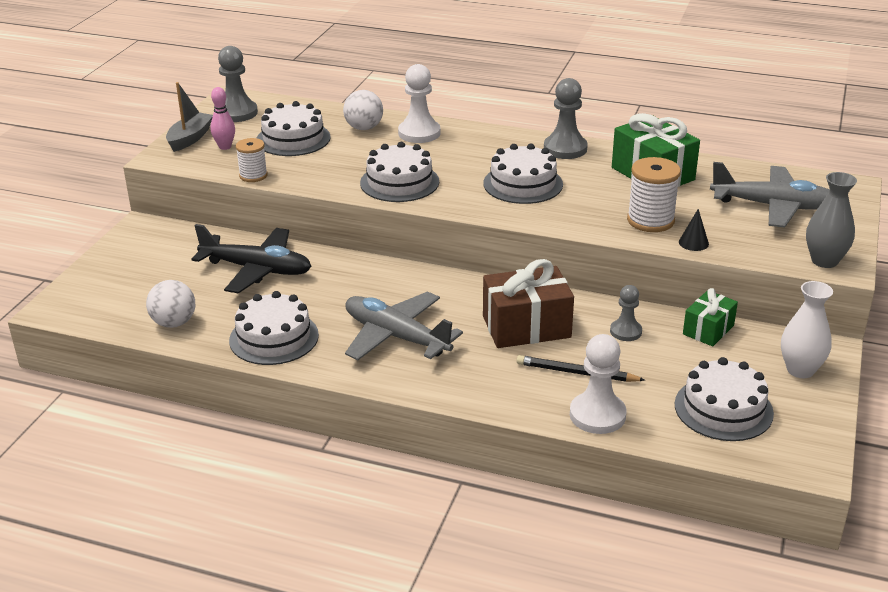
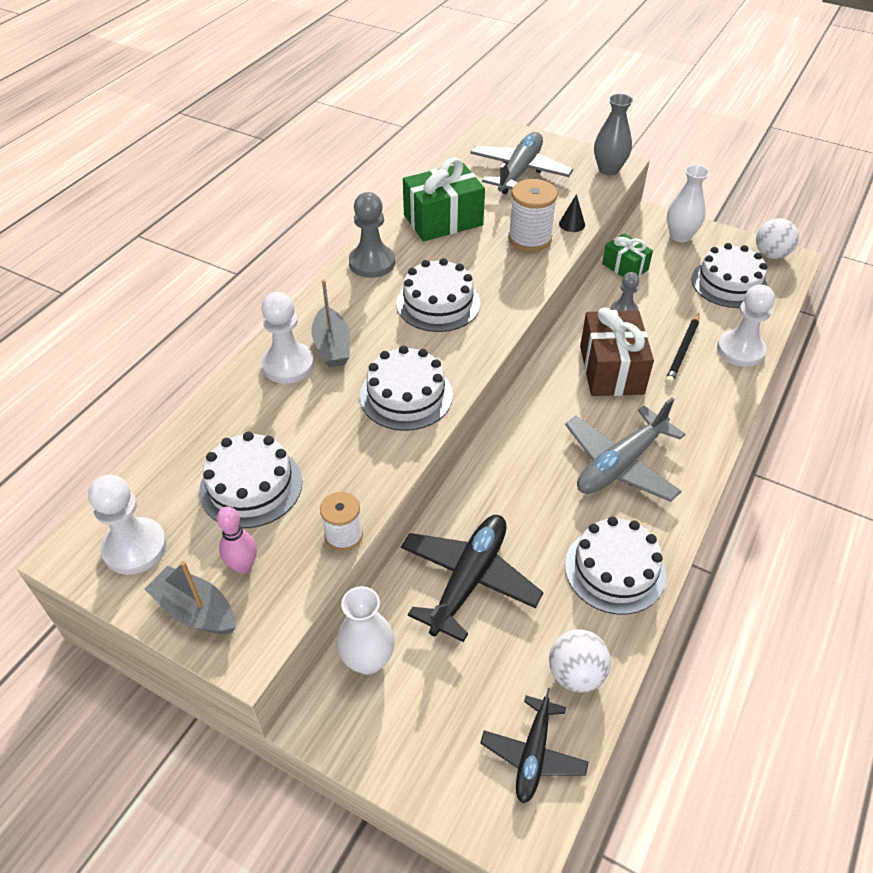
camera: 80 degrees left, 15 degrees up
(110, 308) = (533, 754): none -> black plane
(186, 237) = (368, 660): none -> white vase
(237, 113) = (135, 548): grey pawn -> white pawn
(364, 128) = (251, 412): white ball -> white ball (771, 254)
(447, 146) = (332, 346): none -> grey boat

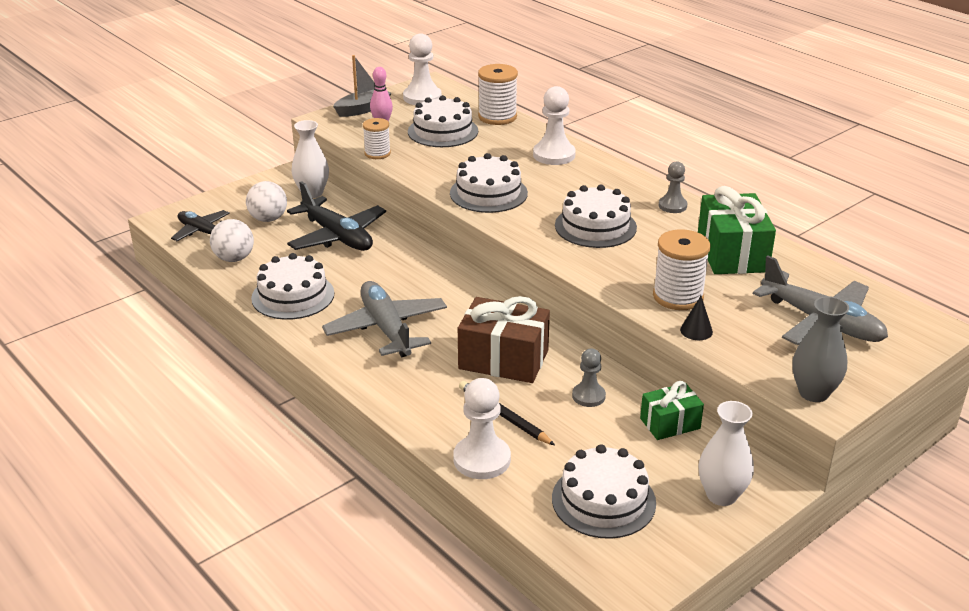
camera: 110 degrees right, 15 degrees down
(189, 442) = (497, 117): none -> white spool
(332, 346) = (565, 173): grey boat -> none
(372, 263) = (672, 206): grey pawn -> grey pawn, size x0.62
(771, 254) = (650, 570): white ball -> white ball (268, 219)

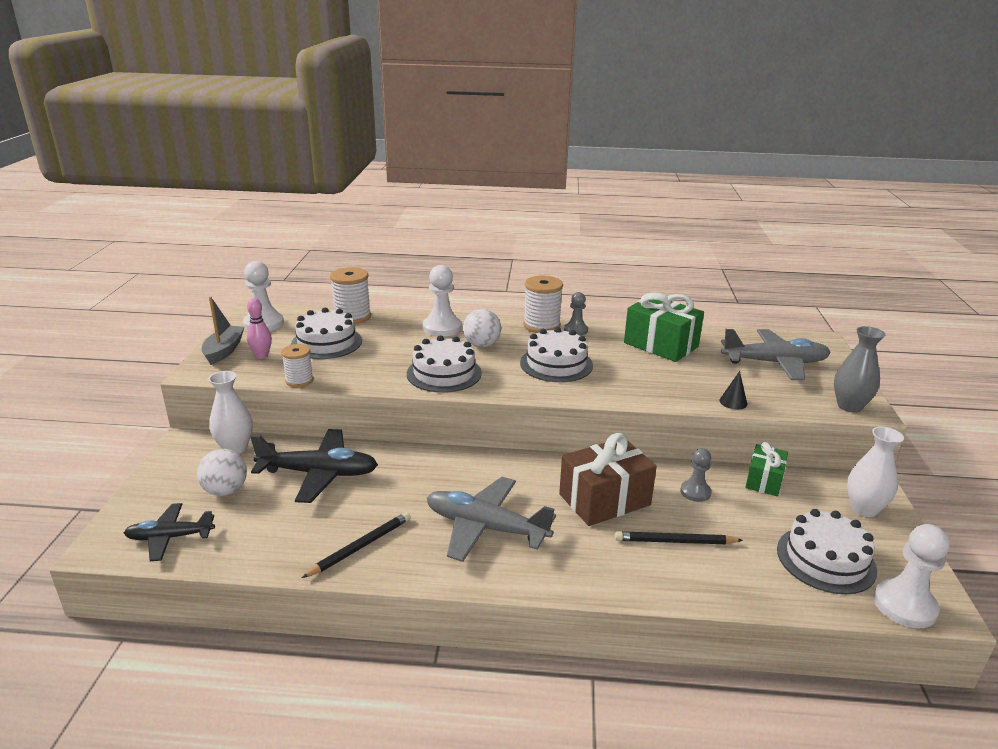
camera: 45 degrees left, 5 degrees down
(234, 258) = (246, 545): white ball -> white ball (481, 345)
(293, 296) = (360, 546): white cake -> black pencil
(482, 459) = (718, 585): white pawn -> white pawn (904, 605)
(678, 296) = (684, 386): white spool -> white spool (541, 326)

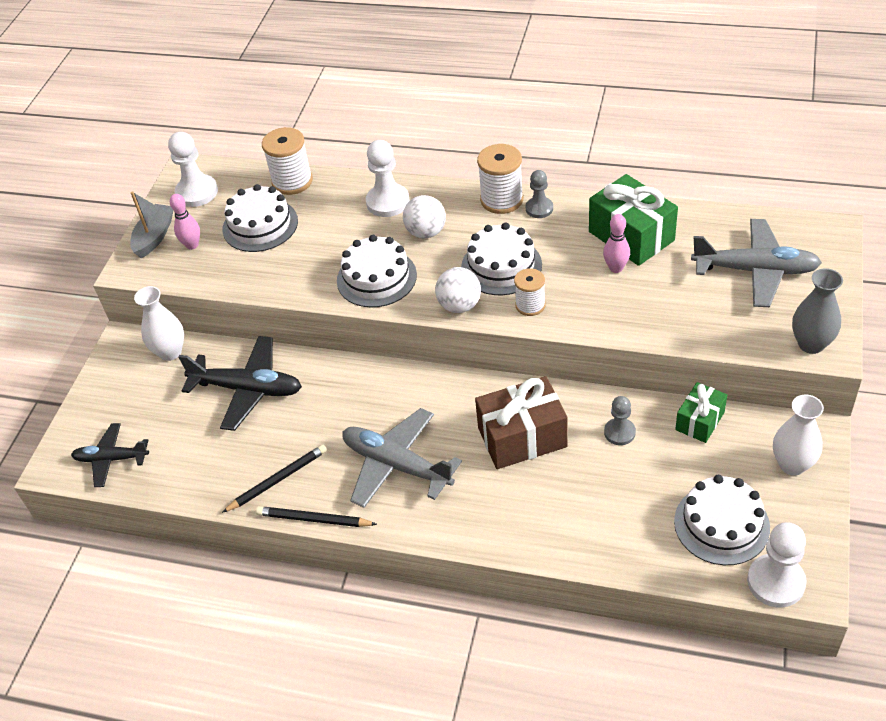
camera: 15 degrees right, 20 degrees up
(225, 491) = (160, 406): white ball -> white ball (459, 305)
(299, 380) = (227, 285): white spool -> white spool (530, 305)
(657, 364) = (616, 268): none -> pink bowling pin
(675, 541) = (577, 493): black pencil -> black pencil (314, 519)
(733, 402) = (679, 332): black cone -> none

